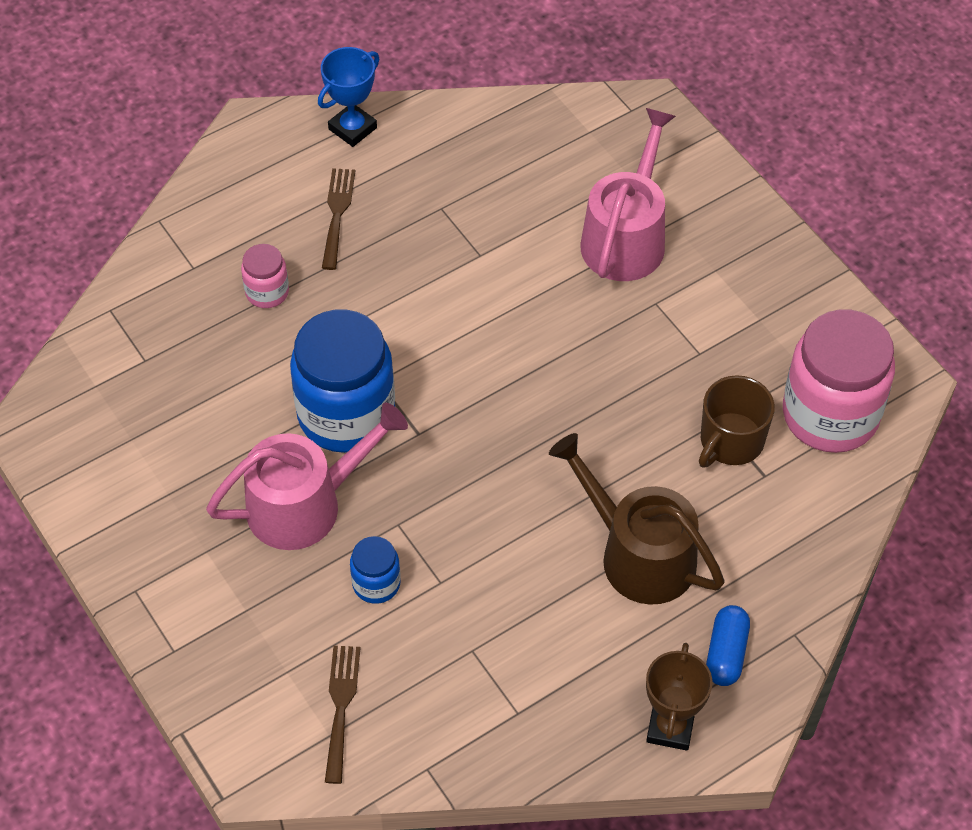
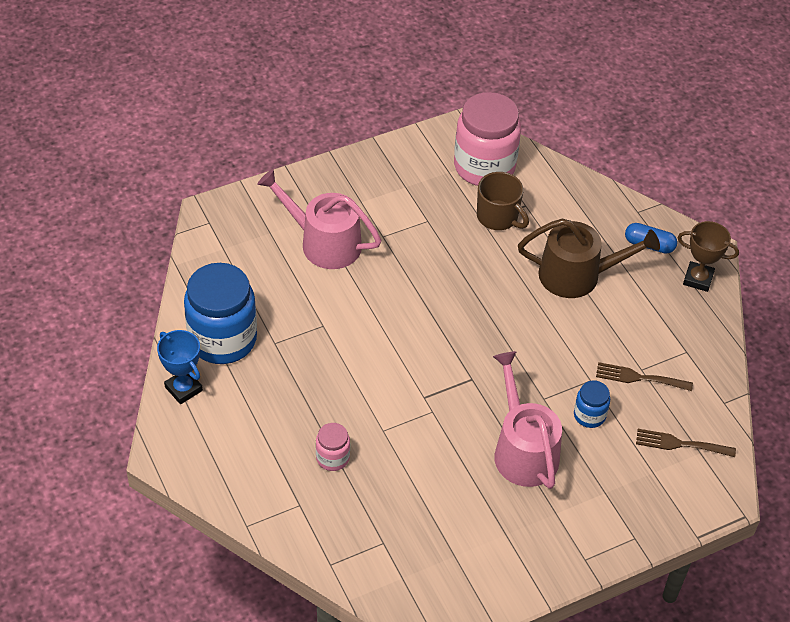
camera: 85 degrees left, 5 degrees down
(337, 214) = (266, 407): brown fork -> brown fork (639, 378)
(346, 415) = (451, 419): blue jar -> blue jar (222, 339)
(638, 554) = (577, 275): brown watering can -> brown watering can turned 135 degrees counterclockwise

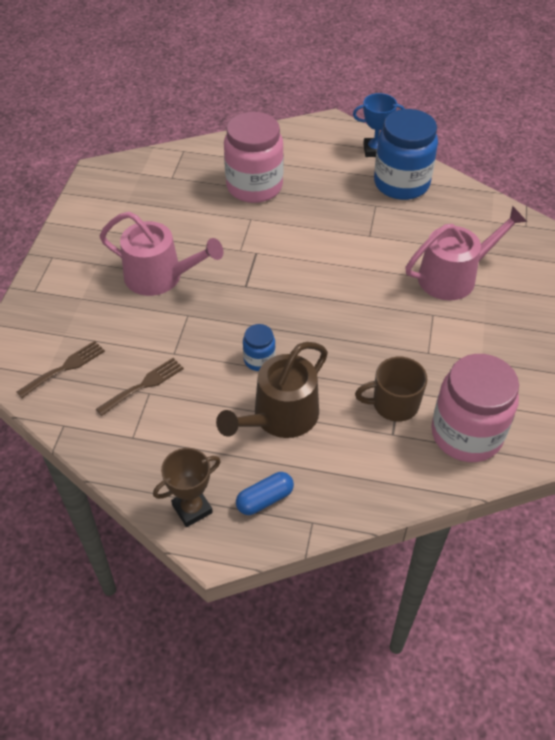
camera: 130 degrees right, 0 degrees up
(332, 458) = (254, 186): pink jar -> pink jar, size x2.14
(589, 415) = (146, 331): blue jar -> blue jar (259, 360)

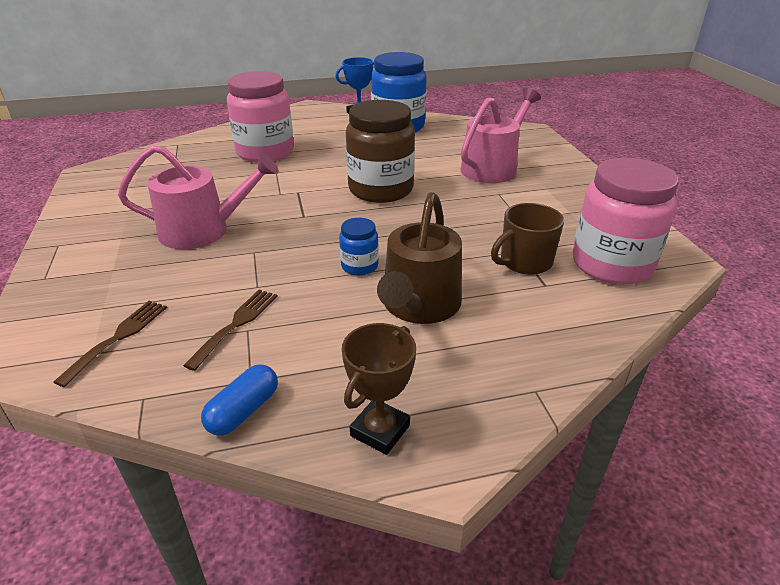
camera: 25 degrees left, 15 degrees down
(265, 499) = (463, 387): blue capsule -> blue capsule (243, 411)
(329, 273) = (381, 189): none -> brown jar

